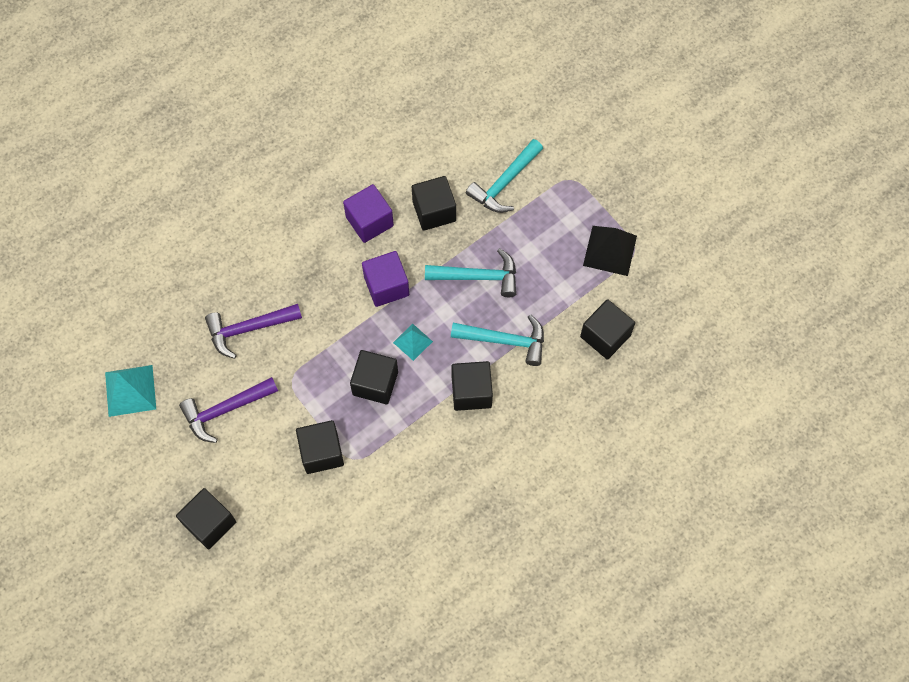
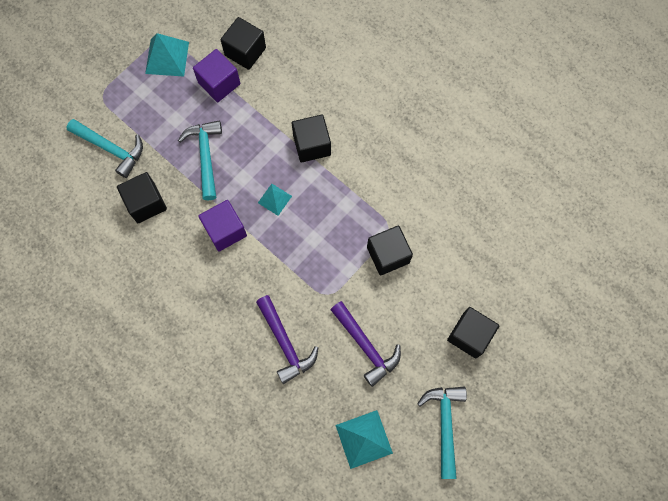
camera: 100 degrees left, 5 degrees up
(369, 221) = (163, 257): purple cube -> purple cube (219, 83)
(375, 383) = (318, 223): black cube -> none
(505, 340) = (261, 126): turquoise hammer -> turquoise hammer (444, 424)
(610, 250) = (167, 57): black pyramid -> turquoise pyramid

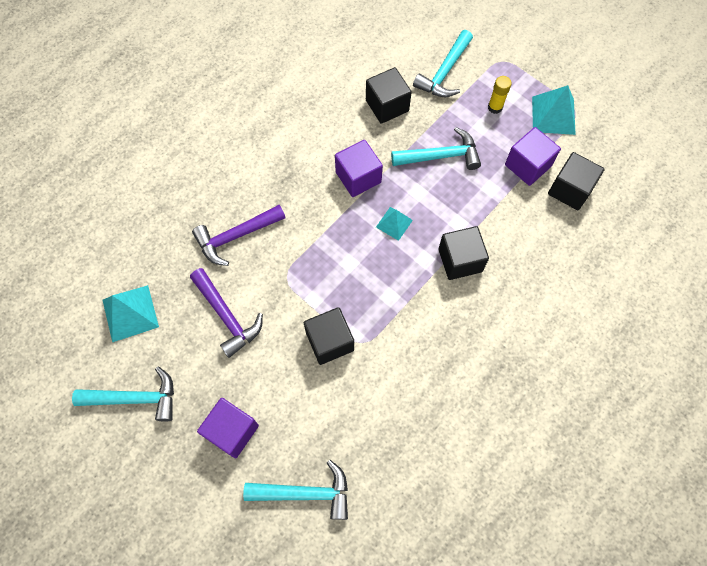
camera: 90 degrees right, 5 degrees down
(155, 106) = (495, 107): none -> yellow glue stick
(366, 346) = (227, 316): purple hammer -> purple hammer turned 90 degrees counterclockwise
(469, 335) = (232, 431): black cube -> purple cube
(516, 272) = (306, 493): none -> turquoise hammer

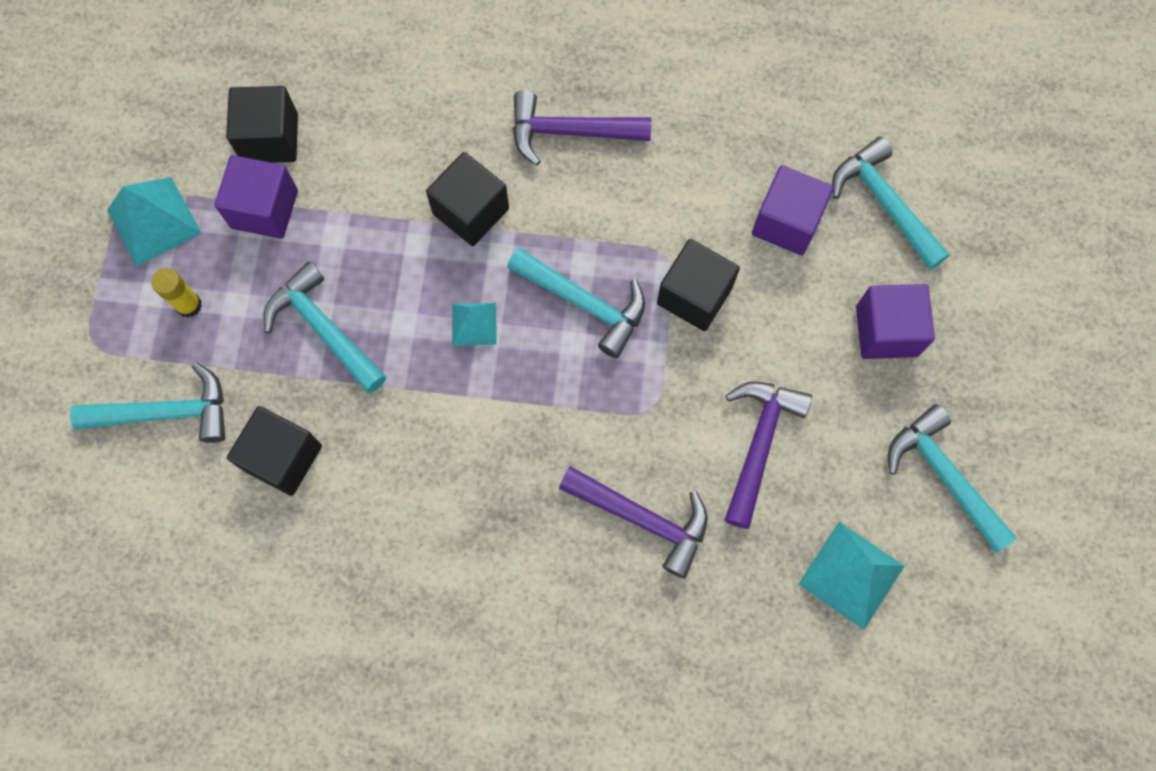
camera: 125 degrees left, 5 degrees up
(358, 177) = (434, 417): purple cube -> purple cube (786, 222)
(366, 283) = (585, 303): none -> turquoise hammer
(475, 342) = (569, 132): none -> purple hammer

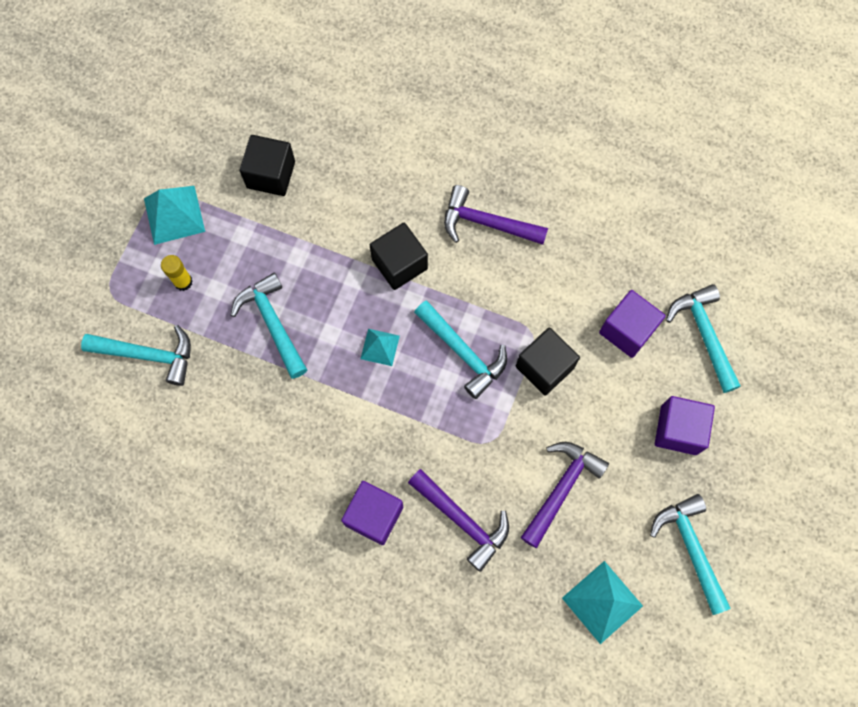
camera: 15 degrees right, 0 degrees up
(264, 209) = (253, 225): purple cube -> purple cube (374, 515)
(283, 457) = (220, 408): black cube -> none

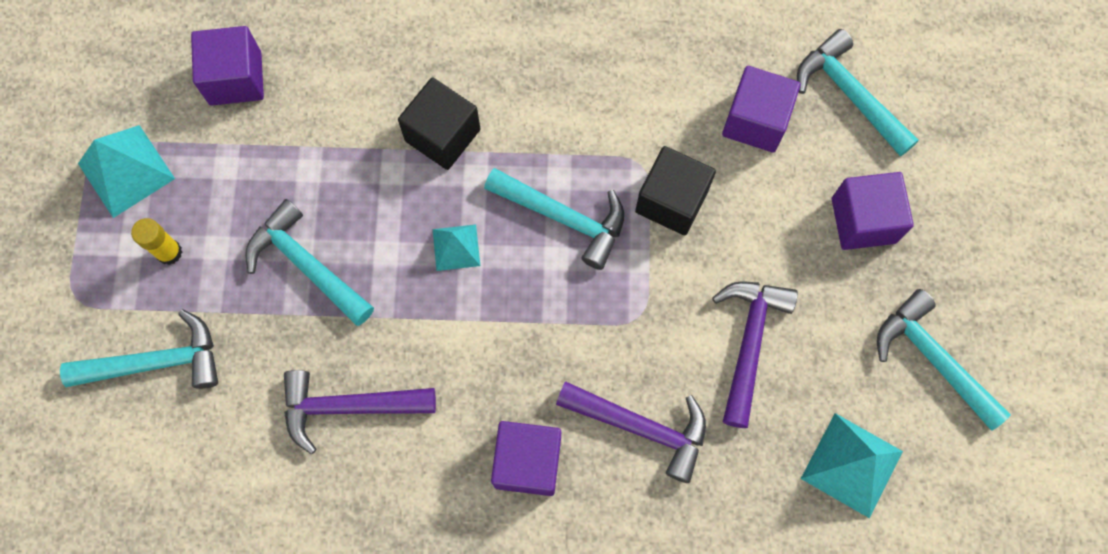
camera: 20 degrees left, 0 degrees up
(271, 174) = (235, 78): black cube -> purple cube
(486, 223) = (533, 48): purple hammer -> purple hammer (348, 407)

